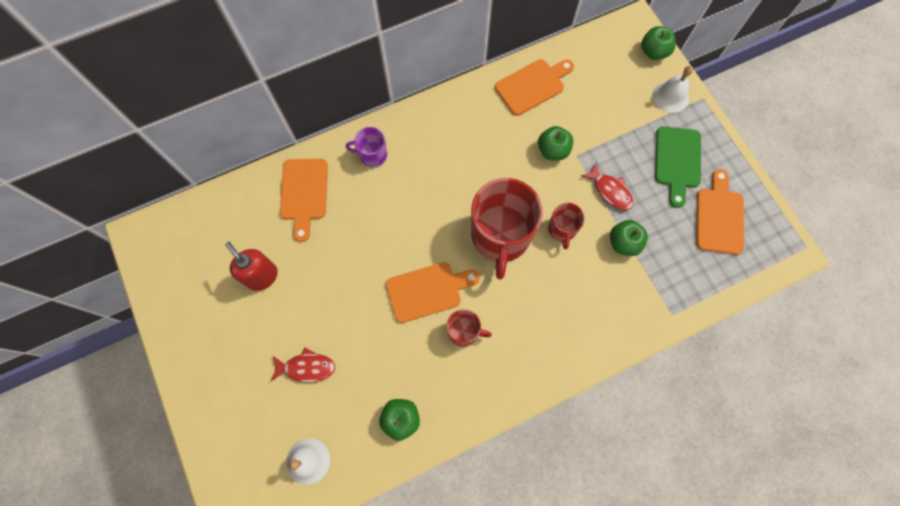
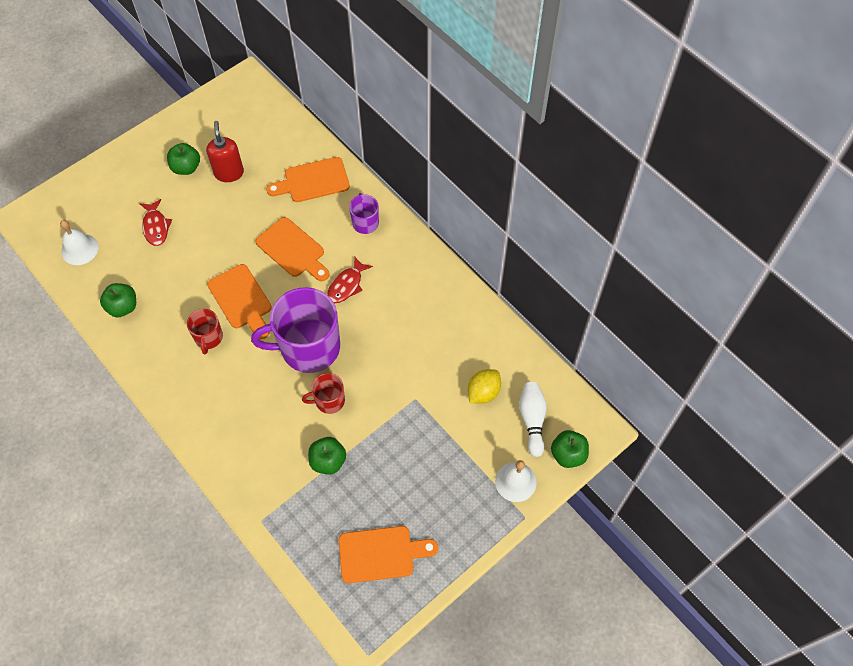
camera: 75 degrees right, 10 degrees down
(262, 276) = (229, 173): red soap dispenser -> red soap dispenser turned 45 degrees counterclockwise
(500, 236) = (308, 347): red mug -> purple mug
(532, 86) = (484, 341): orange cutting board -> orange cutting board (292, 250)
(553, 150) = (414, 375): green apple -> green apple (186, 168)
(582, 99) = (483, 392): none -> yellow lemon
(610, 191) = (383, 438): red fish -> red fish (347, 285)
(617, 69) = (532, 420): none -> white bowling pin
(677, 161) = (436, 500): green cutting board -> none

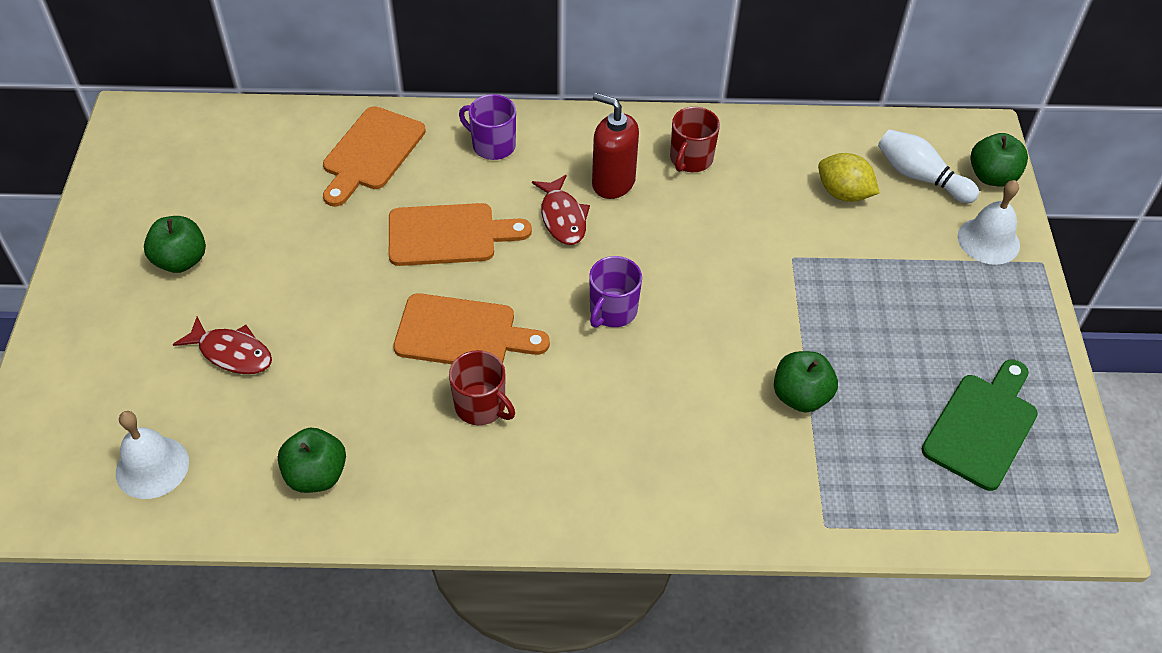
camera: 50 degrees left, 10 degrees down
(229, 173) = (250, 223): red soap dispenser -> red soap dispenser (613, 182)
(308, 347) = (612, 311): purple mug -> purple mug, size x0.48
(329, 401) = (712, 340): red mug -> red mug (690, 159)
(381, 554) = (982, 426): orange cutting board -> green cutting board
(483, 392) = (843, 193): yellow lemon -> yellow lemon turned 45 degrees counterclockwise

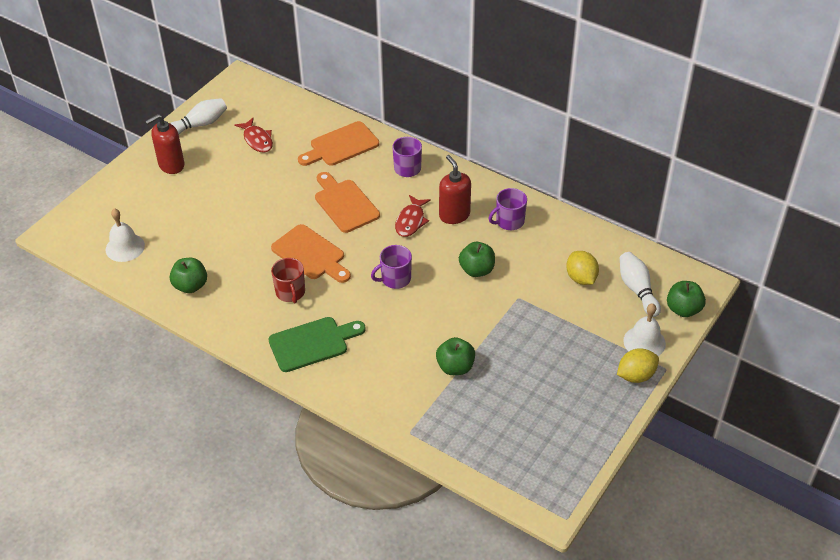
camera: 35 degrees right, 5 degrees down
(121, 213) = (200, 124): none -> white bowling pin
(124, 297) = (171, 165): none -> red soap dispenser
(181, 260) = (209, 159): green apple -> green apple (476, 270)
(232, 353) = (198, 213): red fish -> red fish (257, 140)
(448, 235) = (345, 204): orange cutting board -> orange cutting board turned 150 degrees counterclockwise
(690, 159) = (509, 221): red mug -> purple mug
(982, 426) = (541, 431): green cutting board -> green cutting board (312, 343)
(1019, 289) = (636, 375): none -> yellow lemon

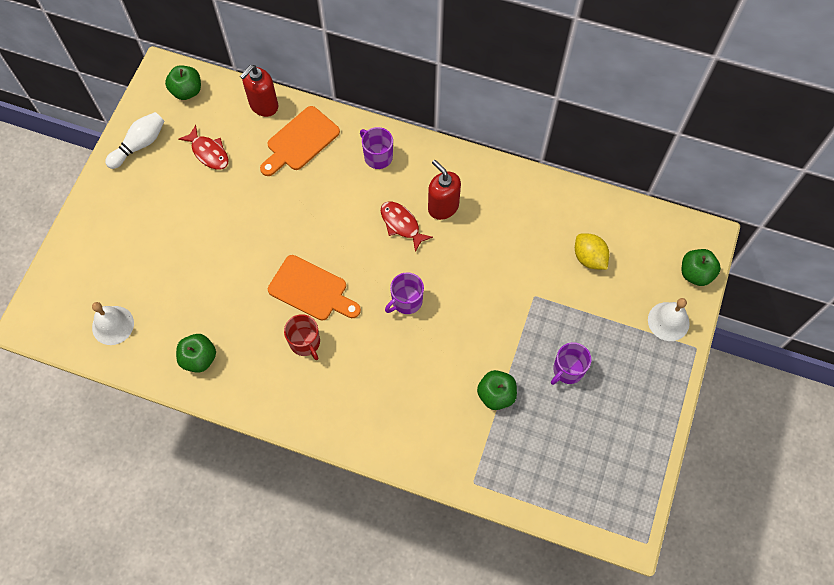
camera: 15 degrees left, 20 degrees up
(171, 165) = (126, 206): red soap dispenser -> red soap dispenser (263, 105)
(312, 343) = (346, 400): green cutting board -> none
(345, 204) = (327, 217): orange cutting board -> none
(411, 221) = (401, 224): red fish -> red fish turned 135 degrees clockwise
(476, 270) = (484, 271): green apple -> green apple (187, 91)
(509, 221) = (500, 203): purple mug -> purple mug (567, 370)
(636, 375) = (670, 363): yellow lemon -> none
(637, 290) = (646, 260): white bowling pin -> none

